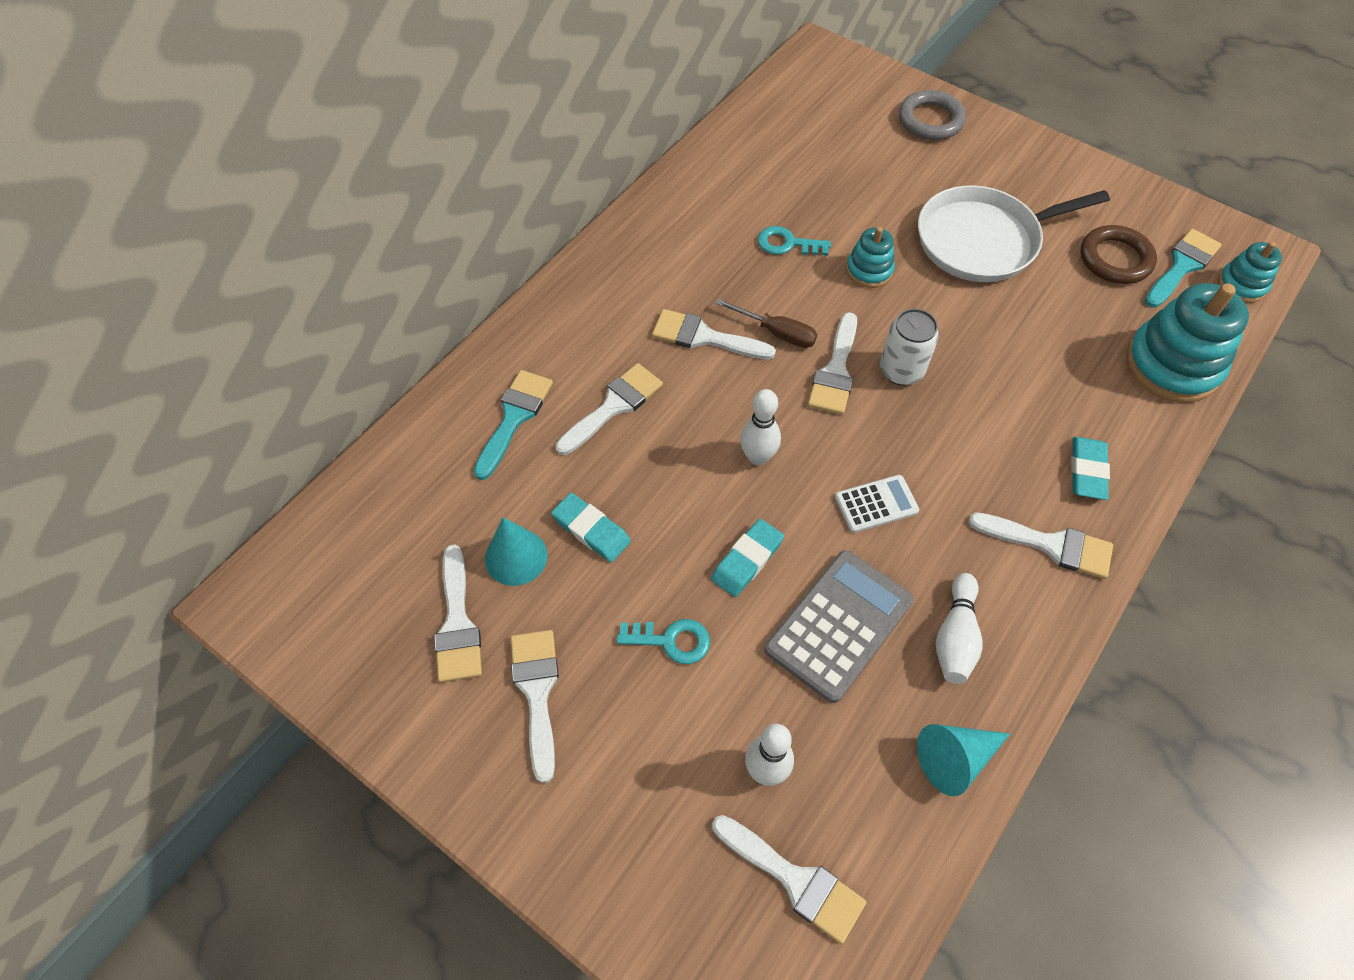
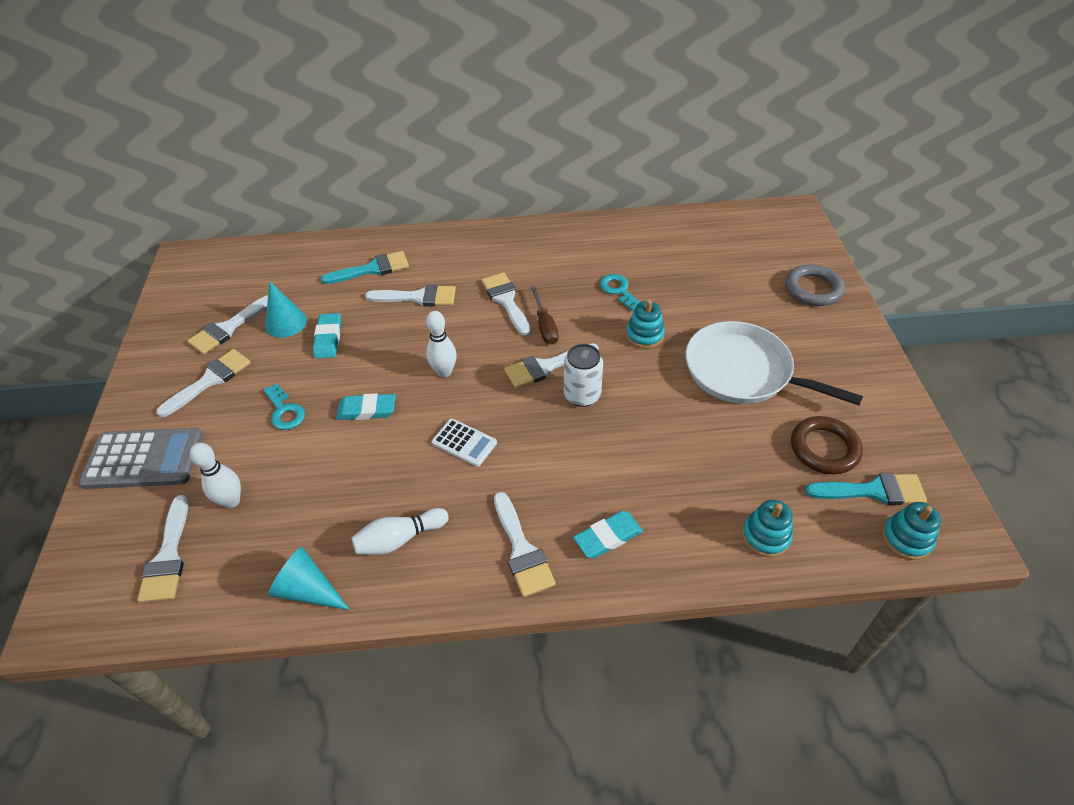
camera: 50 degrees right, 10 degrees down
(838, 625) = (358, 476): grey calculator -> grey calculator (144, 459)
(1172, 365) = (765, 536): turquoise stacking toy -> turquoise stacking toy, size x0.53

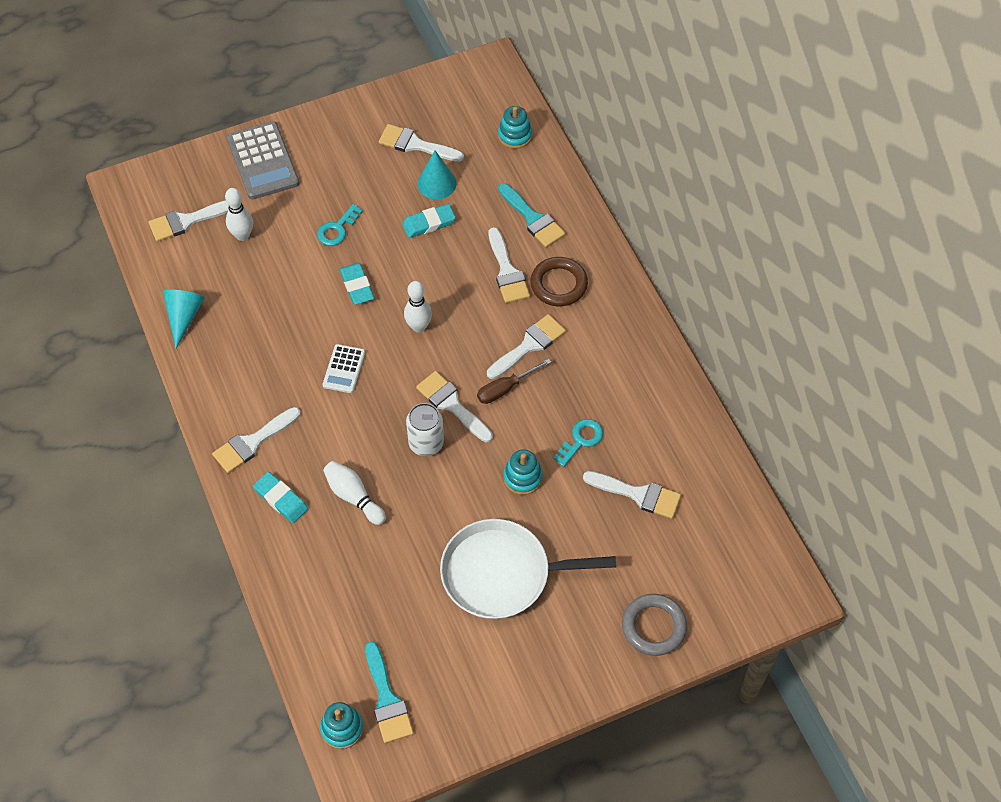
camera: 70 degrees right, 10 degrees up
(210, 380) = (353, 162): white brush -> white brush (638, 494)
(399, 539) = (240, 357): white bowling pin -> white bowling pin (354, 496)
(743, 371) = (502, 573): white pan -> white pan turned 105 degrees counterclockwise
(765, 536) = (314, 616): turquoise stacking toy -> turquoise stacking toy (515, 135)
(824, 448) = (424, 655): brown ring -> brown ring (558, 284)

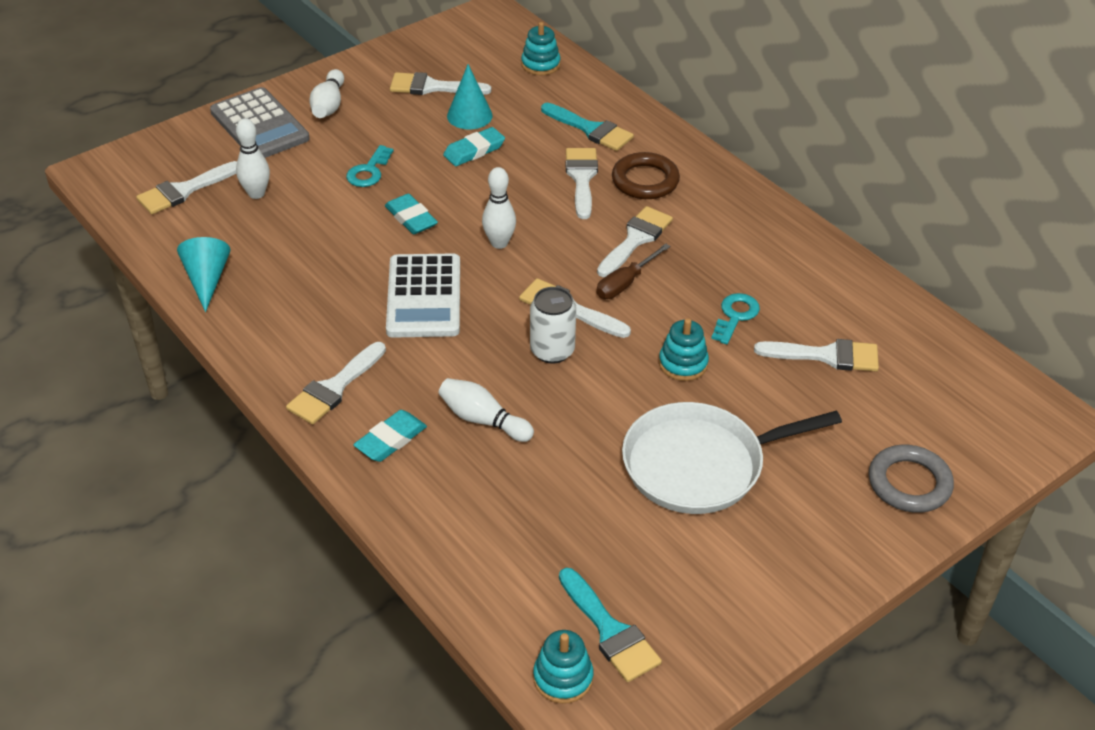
camera: 15 degrees left, 15 degrees down
(281, 499) = (391, 439): turquoise eraser -> turquoise eraser turned 75 degrees counterclockwise
(324, 149) = (329, 105): none -> white bowling pin
(344, 369) = (424, 297): white calculator -> white calculator, size x1.80
(507, 271) = (581, 178): white brush -> white brush turned 150 degrees counterclockwise

